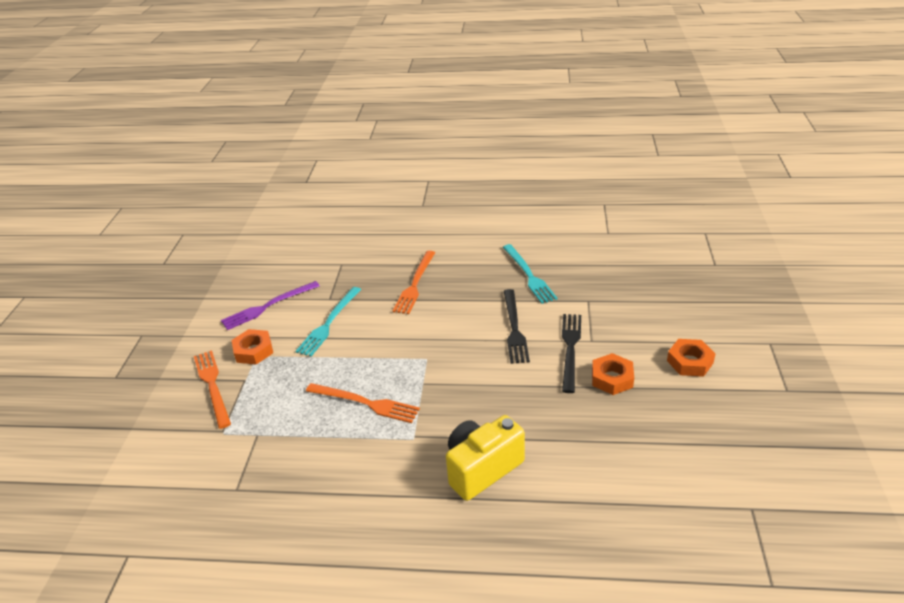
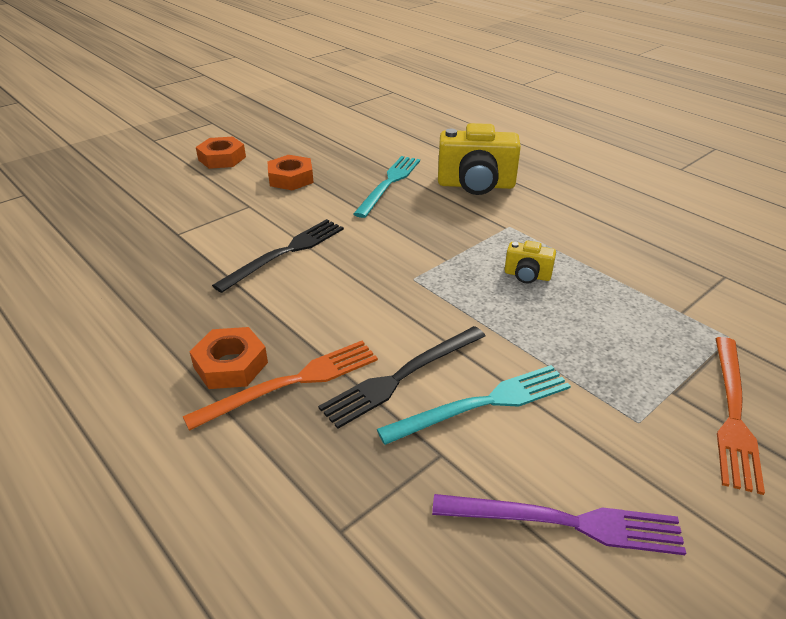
camera: 140 degrees left, 0 degrees up
(253, 351) = (639, 434): orange nut -> orange nut (231, 365)
(365, 403) = (527, 275): orange fork -> yellow camera
(529, 275) = (160, 295): turquoise fork -> turquoise fork (389, 183)
(570, 348) = (276, 210): black fork -> black fork (402, 376)

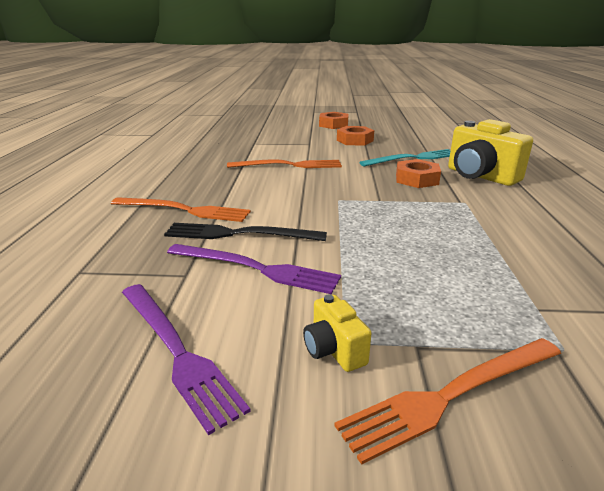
camera: 45 degrees right, 10 degrees down
(231, 365) = (175, 192): orange nut -> orange nut (416, 179)
(285, 253) = (289, 165): black fork -> orange fork
(482, 404) = (256, 268): turquoise fork -> purple fork
(527, 275) = (425, 229): yellow camera -> yellow camera (334, 350)

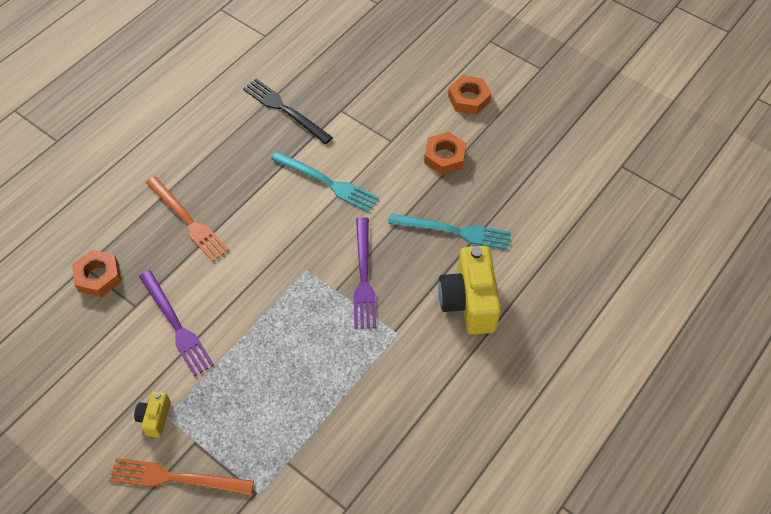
camera: 35 degrees right, 30 degrees up
(176, 351) = (89, 370): purple fork -> purple fork (364, 276)
(239, 234) = (198, 278): black fork -> black fork (285, 110)
(289, 165) = (327, 182): orange fork -> turquoise fork
(416, 179) = (406, 274): orange nut -> orange nut (98, 276)

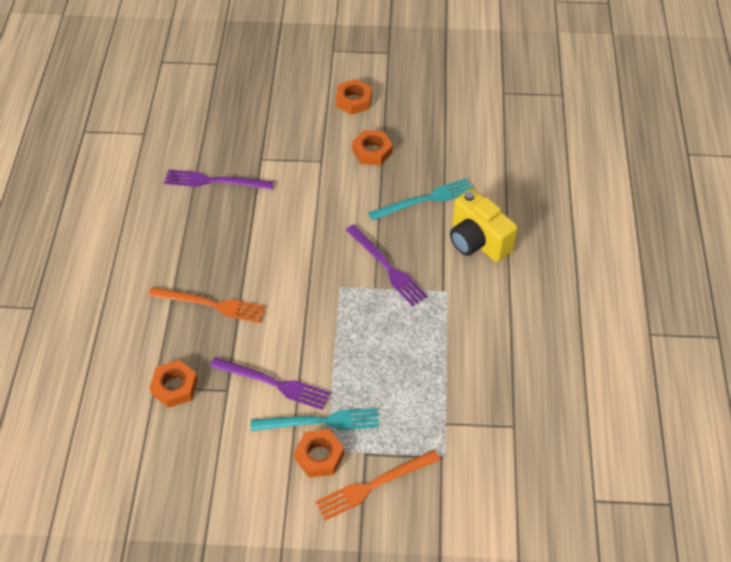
camera: 35 degrees left, 5 degrees down
(155, 418) = (319, 456): yellow camera -> orange nut
(285, 110) = (214, 181): black fork -> purple fork
(327, 182) = (298, 216): turquoise fork -> turquoise fork (320, 421)

